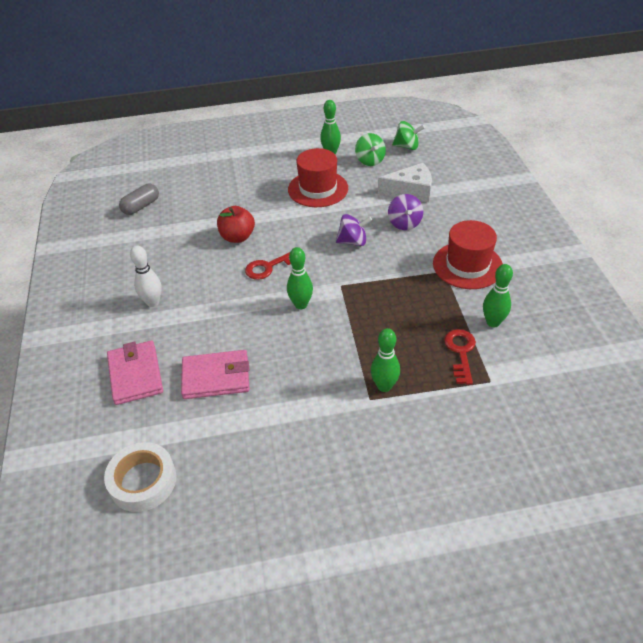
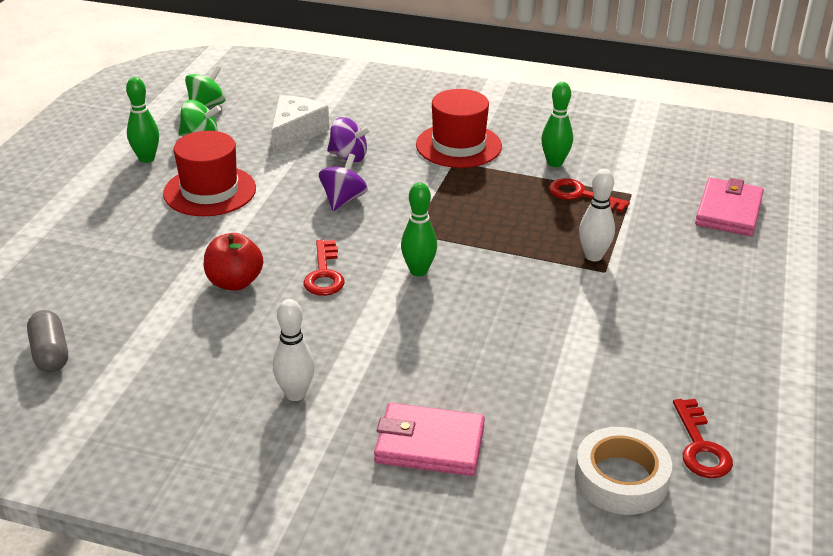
camera: 65 degrees left, 10 degrees down
(195, 518) = (700, 446): none -> red key
(216, 377) = (489, 372): pink wallet -> pink wallet (728, 211)
(384, 386) = (593, 256): green bowling pin -> white bowling pin

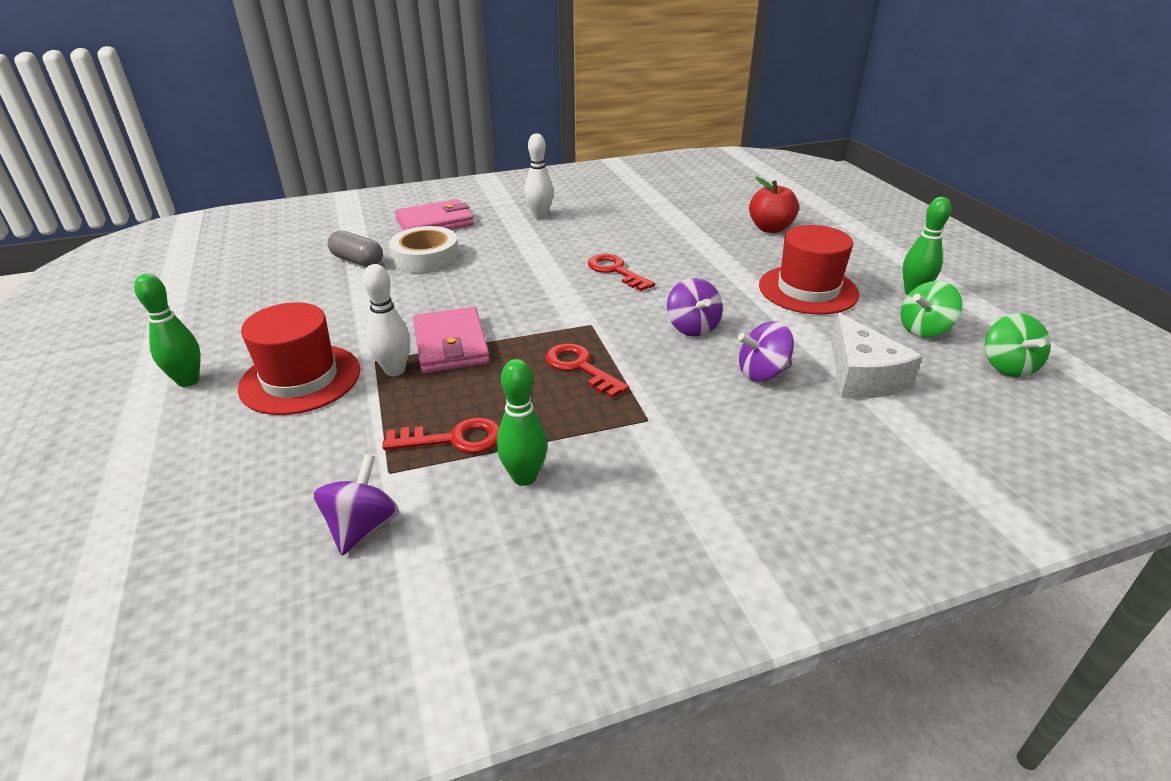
camera: 145 degrees right, 0 degrees up
(50, 353) = (700, 188): grey capsule -> grey capsule (357, 261)
(234, 282) = (667, 246): red apple -> red apple (770, 228)
(418, 271) = (547, 298): green bowling pin -> green bowling pin (188, 381)
(458, 145) = (672, 446): red hat -> red hat (300, 379)
(621, 479) = (302, 244): white tape -> white tape (426, 257)
(657, 174) = (362, 527): none -> purple spinning top
(700, 446) = (248, 272): red key -> red key (580, 368)
(728, 211) = (235, 502): pink wallet -> pink wallet (451, 344)

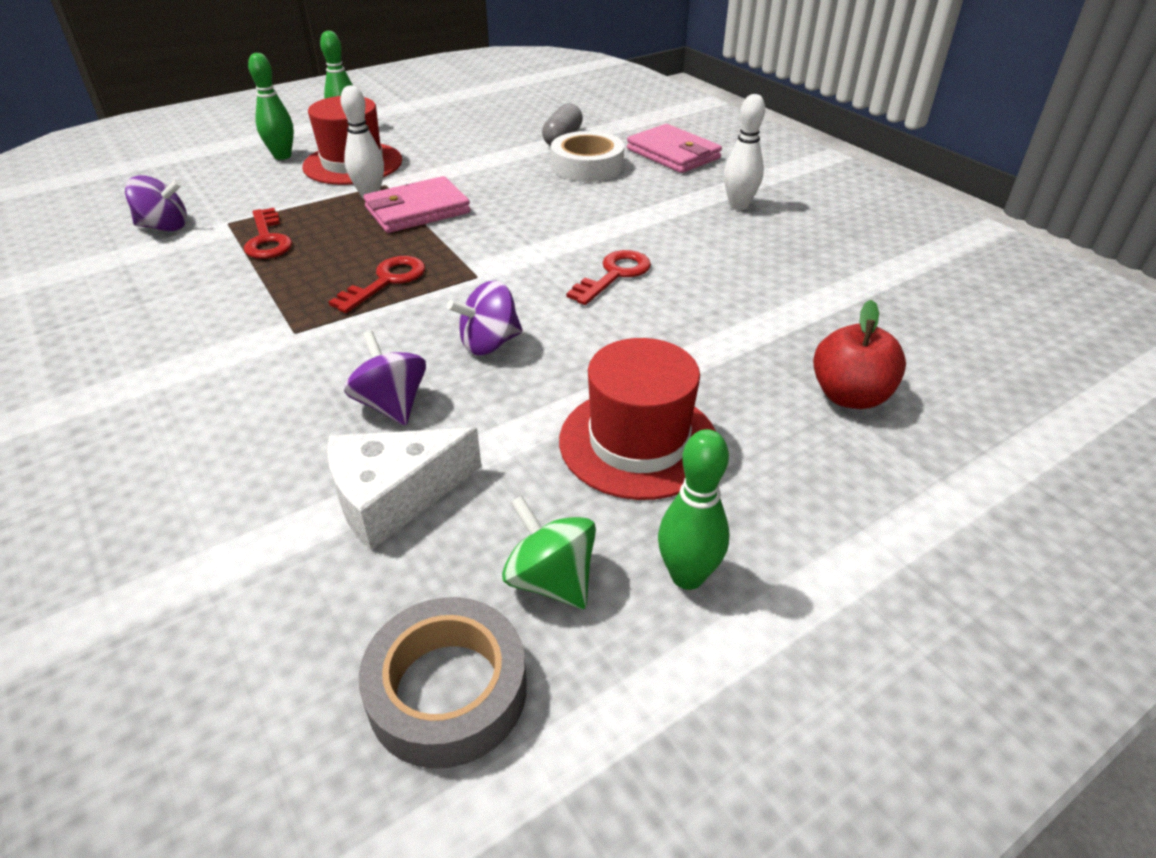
camera: 75 degrees right, 5 degrees up
(524, 477) = (211, 279): green bowling pin -> green bowling pin (282, 156)
(1007, 366) = (447, 690): green spinning top -> grey tape

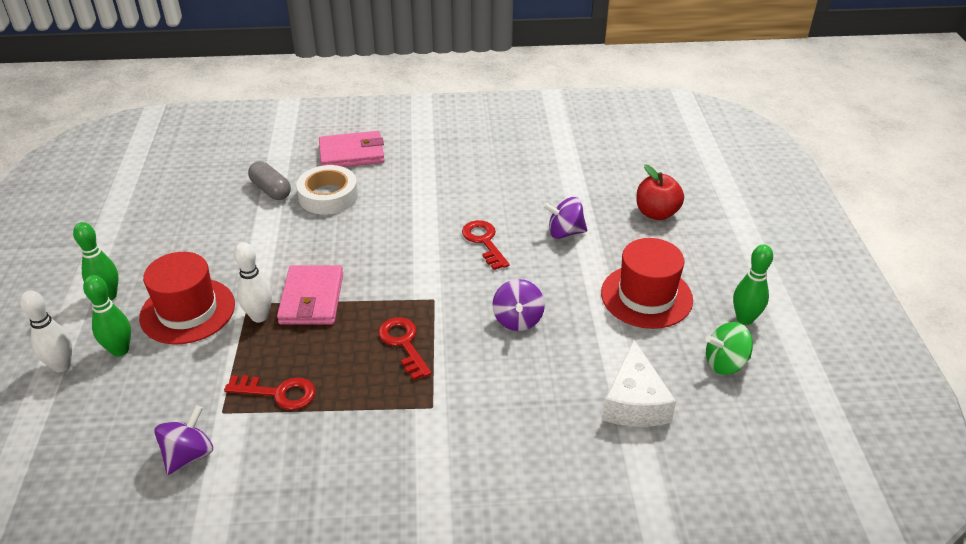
camera: 60 degrees left, 0 degrees up
(391, 405) = (550, 380): purple spinning top -> purple spinning top (564, 232)
(447, 690) = (774, 419): grey tape -> none
(738, 205) = (448, 160): white bowling pin -> white bowling pin (62, 366)

